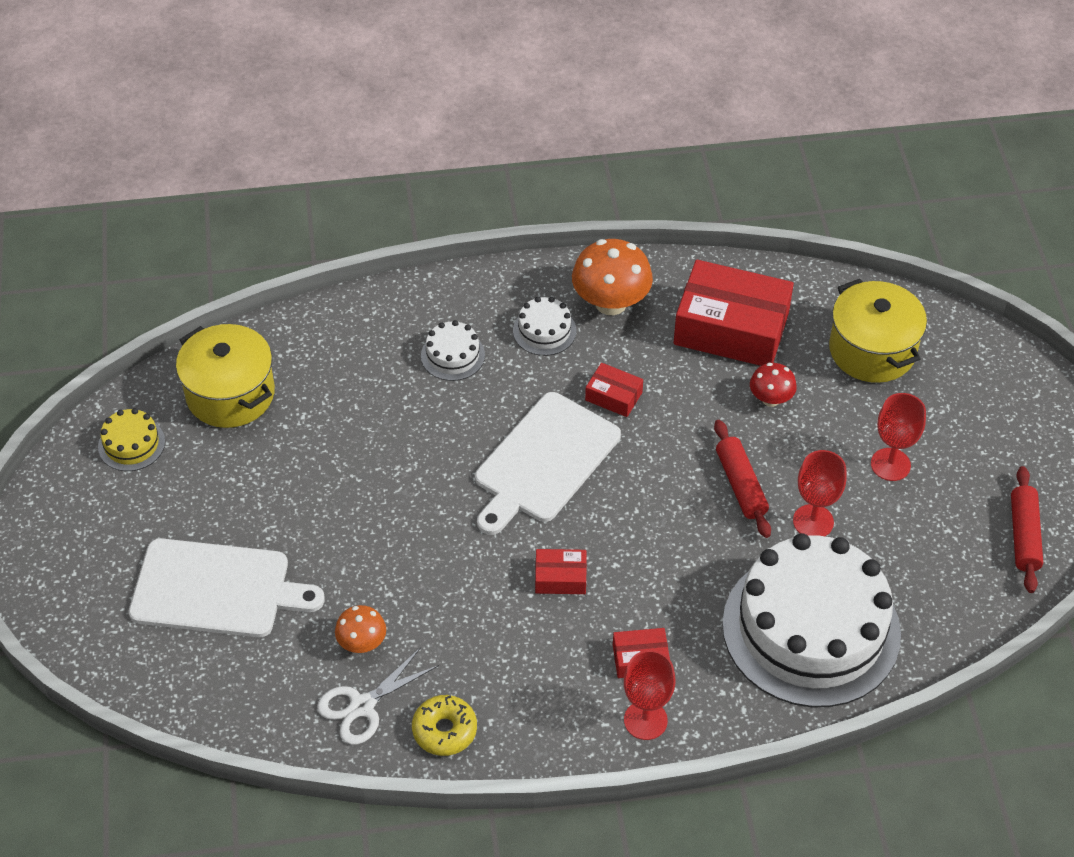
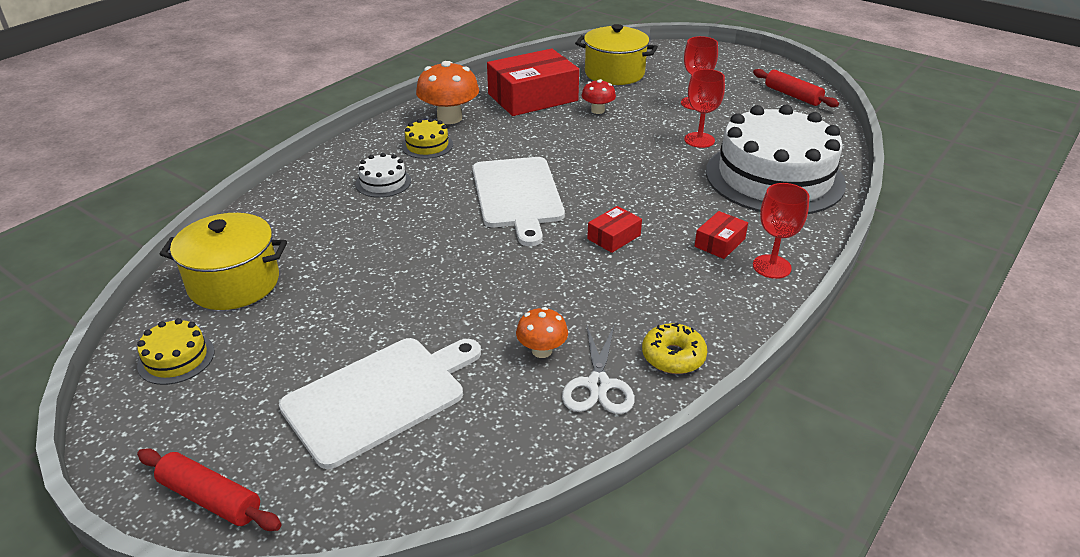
camera: 45 degrees left, 15 degrees down
(544, 331) = (427, 145): white cake -> yellow cake
(613, 396) = (513, 150): red box -> none
(741, 485) = (640, 146): red rolling pin -> red rolling pin (210, 498)

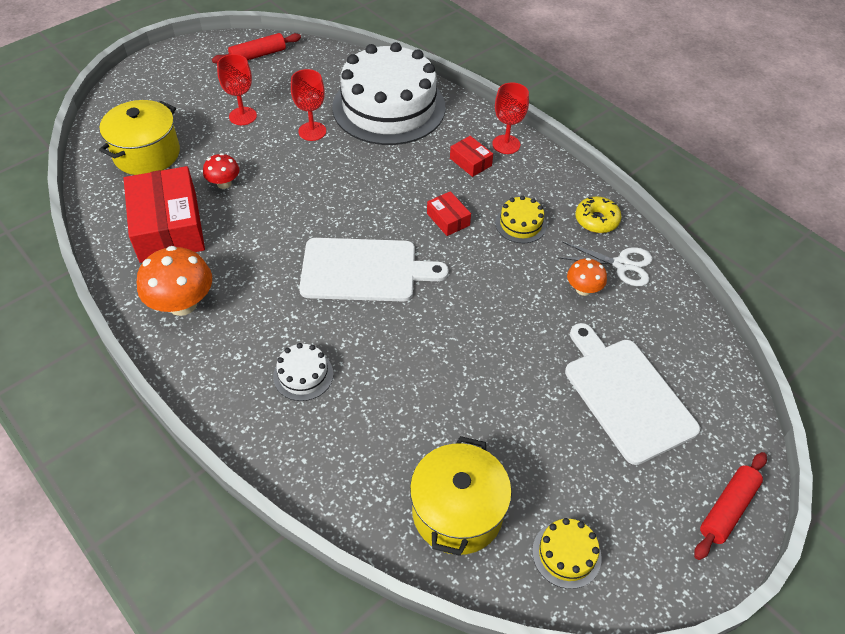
camera: 80 degrees left, 15 degrees up
(427, 145) = (238, 330): yellow cake -> yellow cake (520, 224)

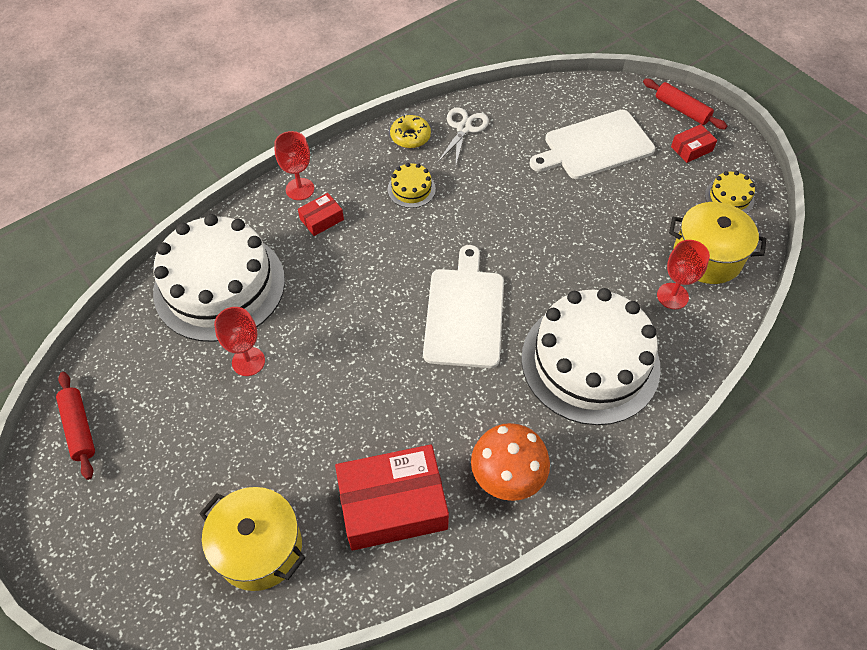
camera: 85 degrees left, 5 degrees up
(224, 183) = (326, 450): red mushroom -> none
(243, 116) = (205, 439): red goblet -> red goblet (672, 296)
(303, 375) = (590, 362): white cake -> white cake, size x2.49
(448, 219) = (401, 243): red box -> red box (691, 149)
(583, 289) = (490, 156): orange mushroom -> none

